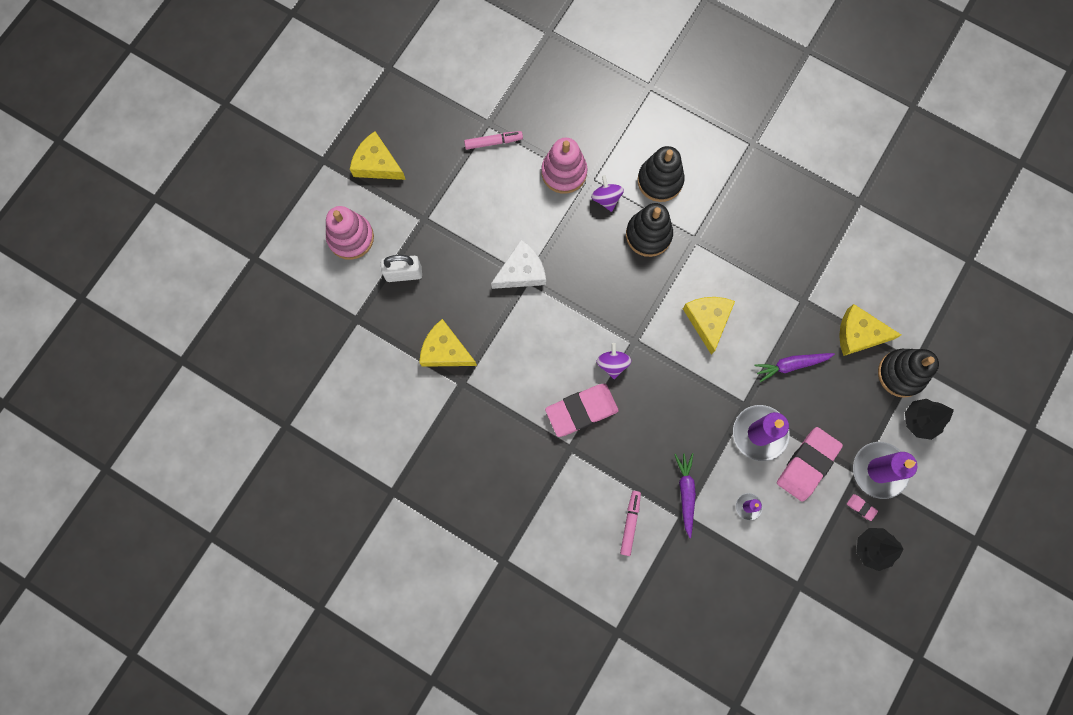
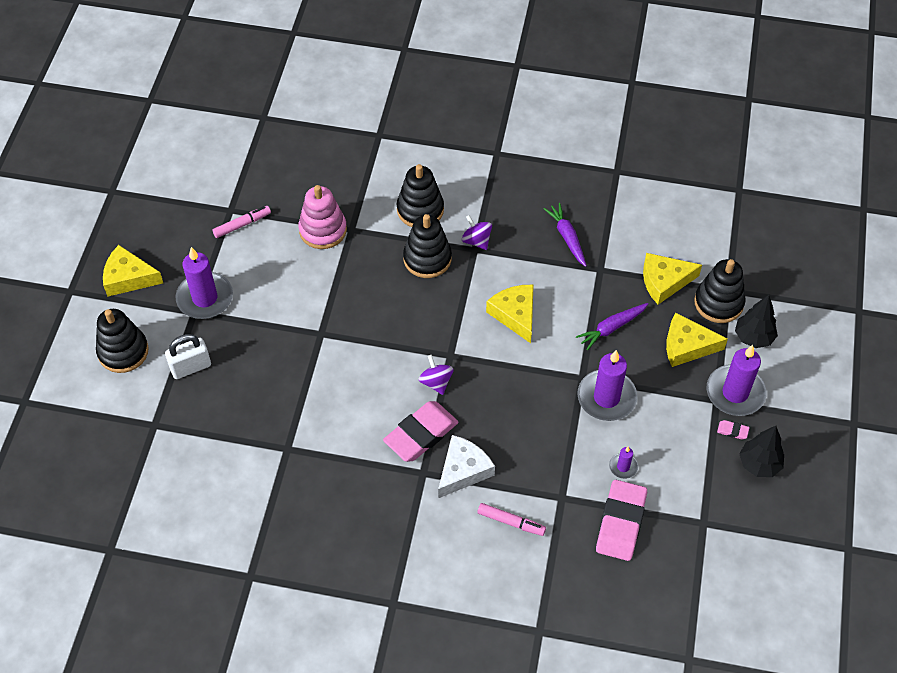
camera: 20 degrees left, 20 degrees down
(351, 238) = (123, 351): pink stacking toy -> black stacking toy
(437, 207) = (205, 298): none -> purple candle
(445, 350) = (259, 424): yellow cheese -> yellow cheese (687, 346)
(521, 271) = (312, 328): white cheese -> white cheese (463, 470)
(606, 198) = (373, 240): purple spinning top -> purple spinning top (476, 241)
(630, 523) = (511, 522): pink marker -> pink marker turned 120 degrees clockwise
(686, 493) = (556, 475): purple carrot -> purple carrot (567, 237)
(807, 464) = (664, 410): pink eraser -> pink eraser (620, 523)

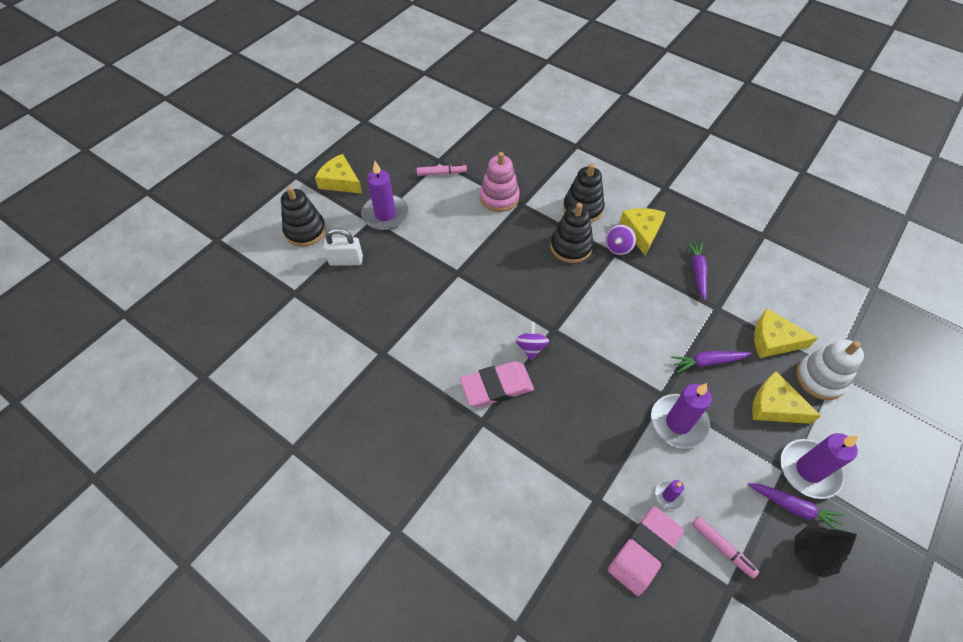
camera: 25 degrees right, 0 degrees up
(463, 470) = (518, 434): white cheese -> none
(476, 241) = (618, 247): purple spinning top -> purple spinning top turned 135 degrees counterclockwise
(511, 522) = (539, 502): pink marker -> pink marker (722, 548)
(515, 314) = (625, 318): yellow cheese -> yellow cheese (641, 232)
(718, 303) = (820, 378): black stacking toy -> white stacking toy
(732, 431) = (793, 507): pink eraser -> purple carrot
(753, 337) = (845, 424): black tree -> none

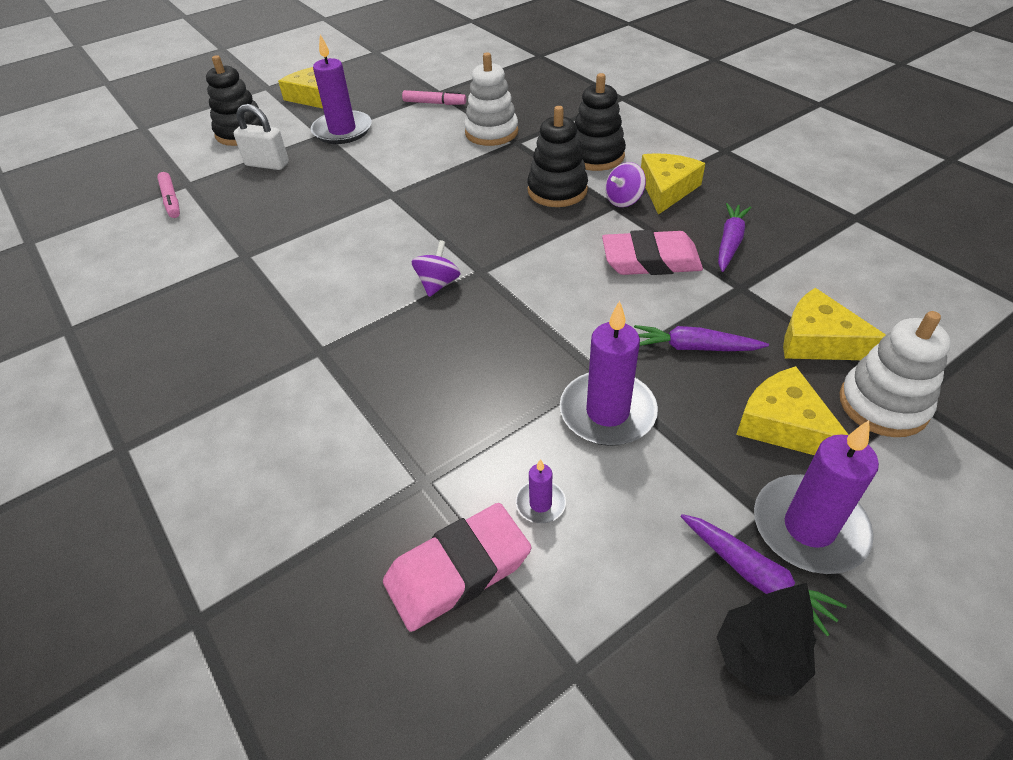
camera: 20 degrees right, 10 degrees down
(497, 387) = (364, 317): pink eraser -> pink eraser (650, 260)
(499, 197) = (491, 132): pink stacking toy -> white stacking toy
(722, 548) = (595, 602): pink marker -> pink marker (171, 200)

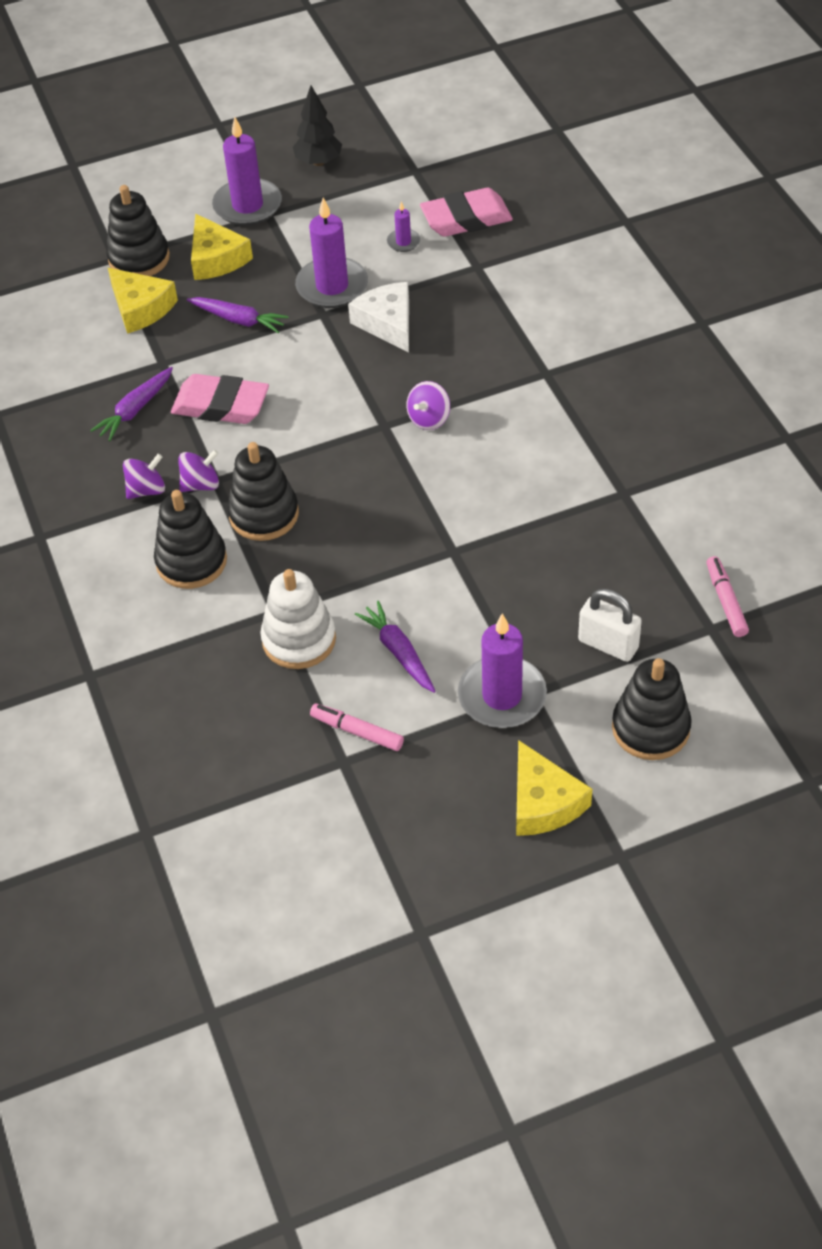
camera: 165 degrees left, 5 degrees up
(517, 376) = (387, 323): none -> white cheese
(667, 189) = (146, 490): yellow cheese -> purple spinning top
(755, 576) = (295, 191): purple carrot -> purple carrot (398, 652)
(883, 404) = (139, 258): white stacking toy -> black stacking toy

